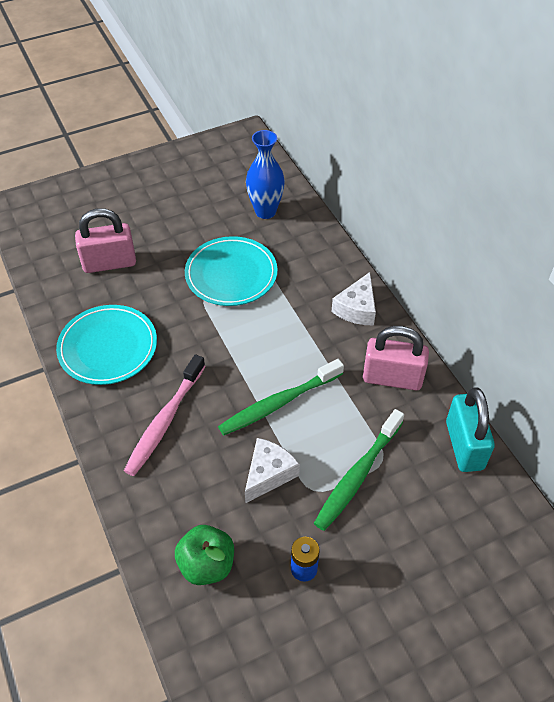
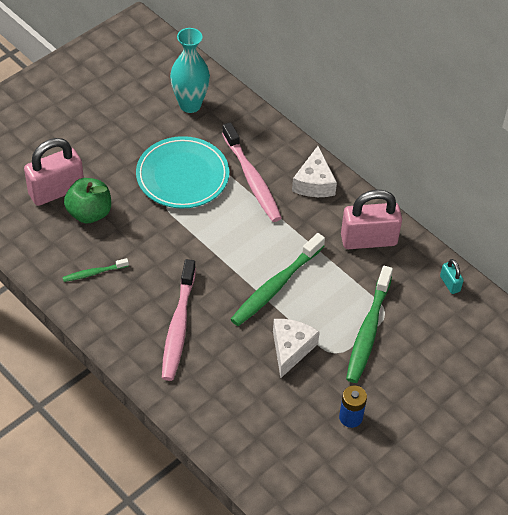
camera: 20 degrees left, 0 degrees up
(108, 348) = (94, 273): turquoise plate -> green toothbrush
(206, 565) = (267, 436): green apple -> green apple (89, 213)
(265, 211) = (190, 105): blue vase -> turquoise vase
(297, 292) = (252, 179): none -> pink toothbrush
(464, 445) = (450, 283): turquoise padlock -> turquoise padlock, size x0.46

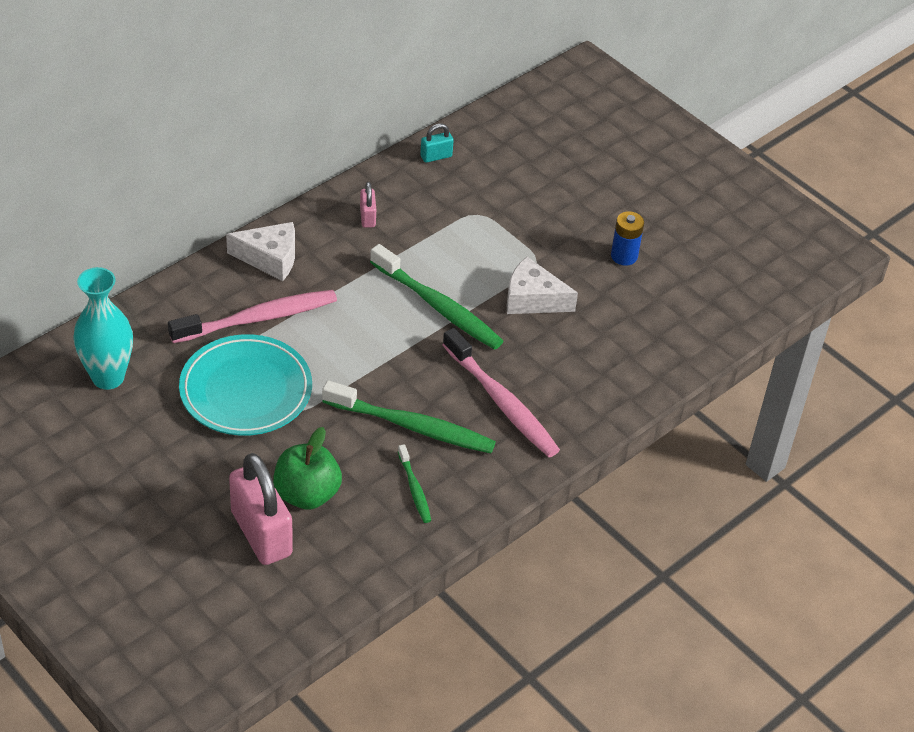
camera: 90 degrees left, 5 degrees down
(178, 326) = (502, 402): pink toothbrush -> pink toothbrush turned 45 degrees clockwise
(368, 240) = (367, 217): pink padlock -> pink padlock, size x0.46
(368, 331) = (504, 230): green toothbrush -> green toothbrush (412, 426)

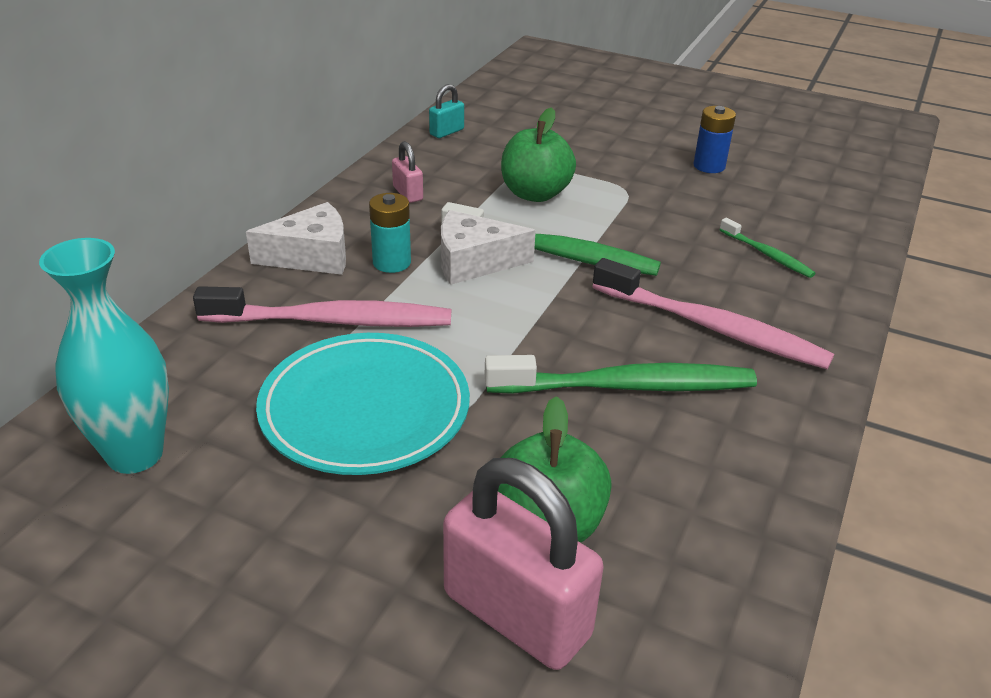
camera: 20 degrees left, 10 degrees down
(258, 318) = (332, 321): pink toothbrush -> pink toothbrush turned 45 degrees clockwise
(321, 281) = (392, 262): none -> turquoise battery
(414, 489) = (695, 464): green toothbrush -> green toothbrush (767, 254)
(463, 245) = (535, 194): none -> green apple
(533, 299) = (652, 221): white cheese -> white cheese (474, 262)

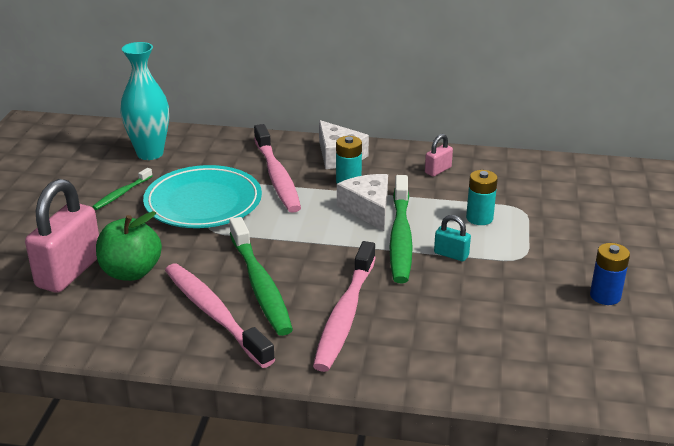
camera: 75 degrees right, 5 degrees down
(446, 132) = (544, 167): turquoise padlock -> turquoise padlock (451, 254)
(535, 194) = (479, 218): green apple -> turquoise battery
(690, 442) = (214, 314): none -> pink toothbrush
(767, 254) = (468, 336): green toothbrush -> green toothbrush (122, 193)

